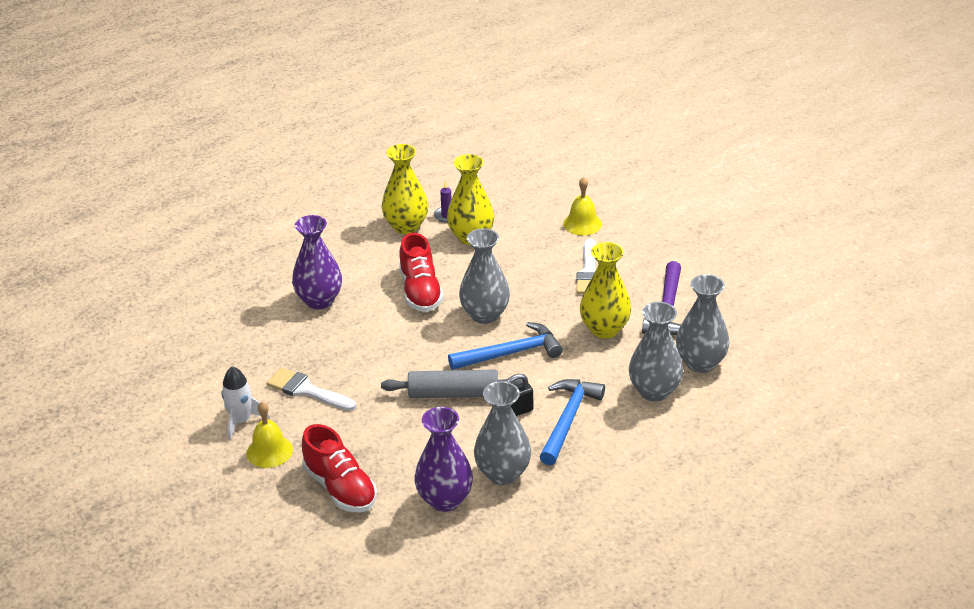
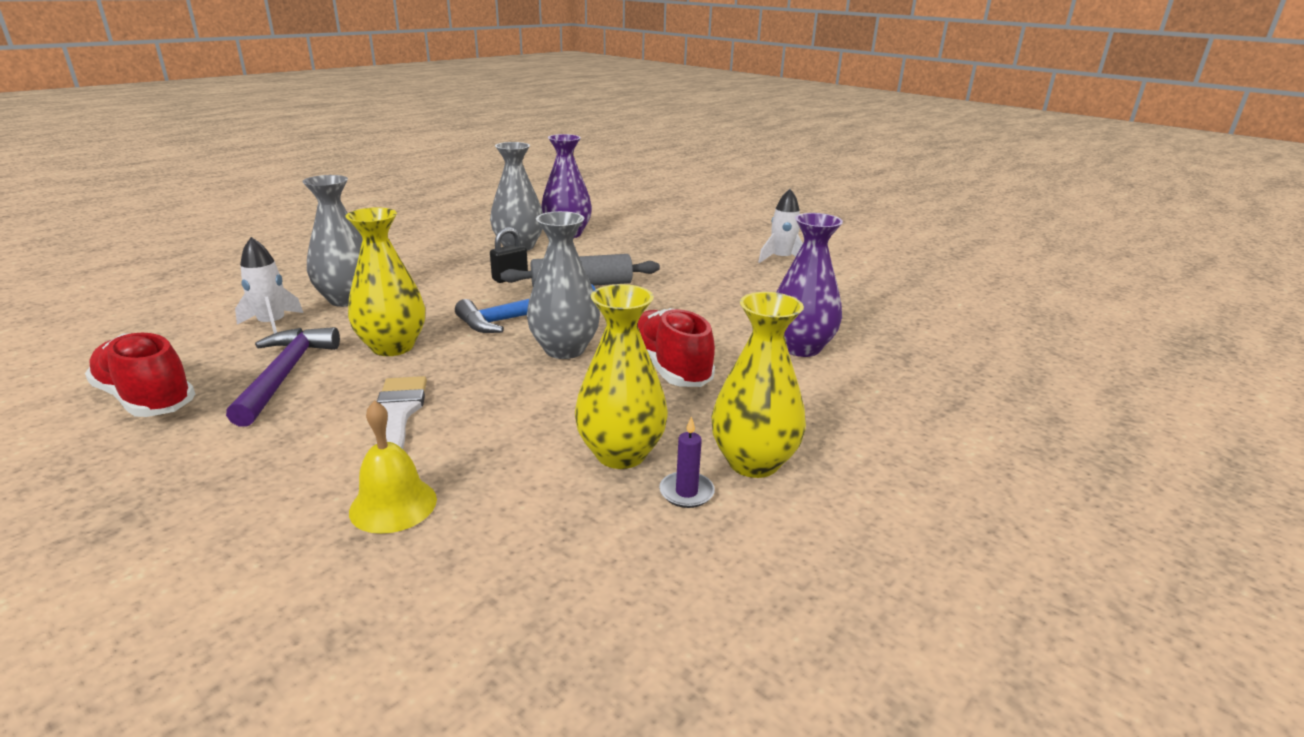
camera: 165 degrees right, 10 degrees down
(269, 451) = (737, 246): yellow bell -> none
(306, 390) = (739, 278): white brush -> none
(340, 488) = (659, 235): red shoe -> red shoe (146, 399)
(568, 420) = (453, 276): blue hammer -> none
(700, 363) = (272, 324): grey vase -> white rocket

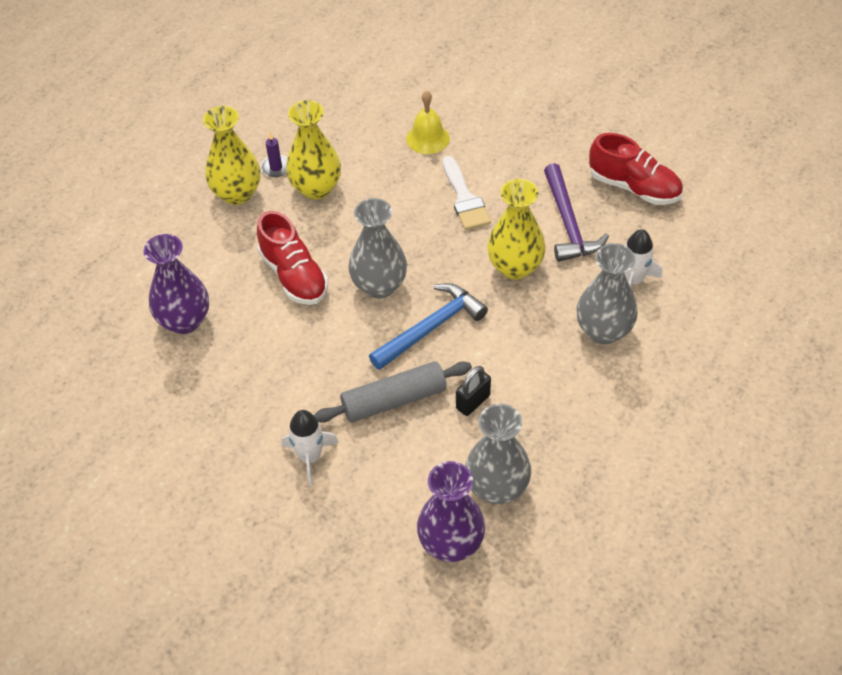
camera: 175 degrees right, 25 degrees up
(781, 259) = (171, 513): white rocket -> white rocket (310, 457)

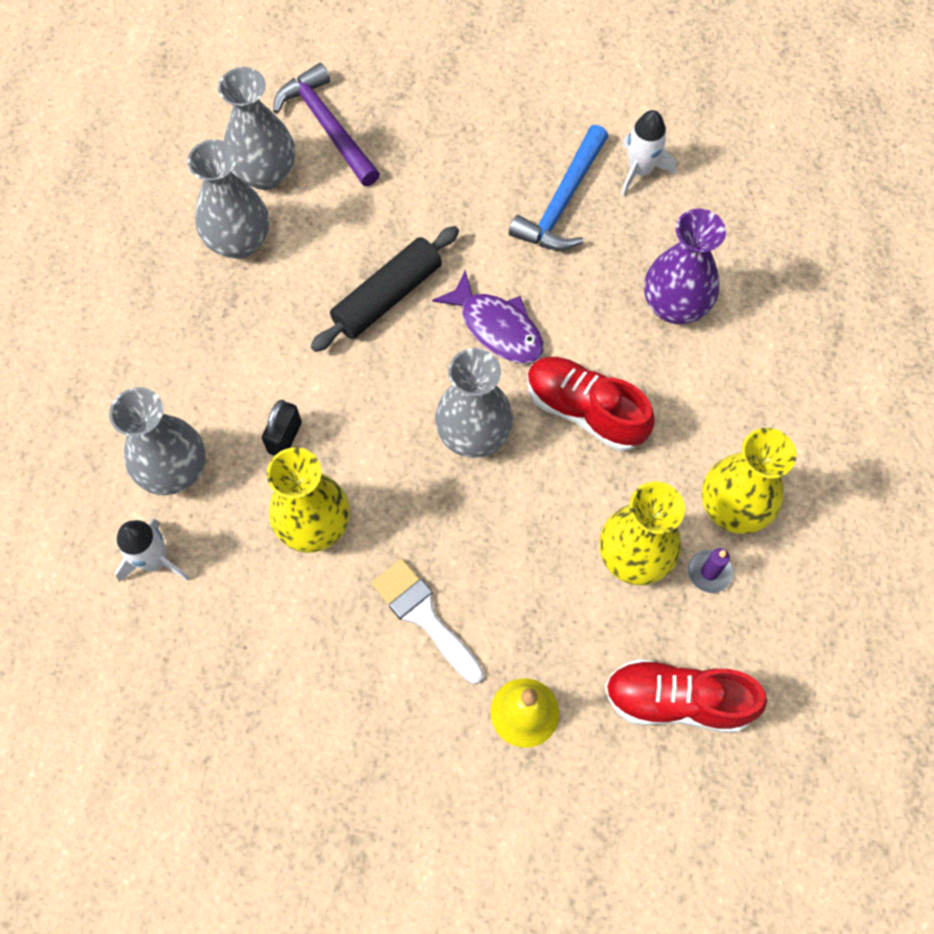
camera: 155 degrees right, 15 degrees up
(310, 457) = (445, 206): white rocket -> white rocket (640, 170)
(322, 349) = (497, 327): none -> purple fish
(394, 400) = (387, 296): grey rolling pin -> black rolling pin
(431, 328) = (384, 400): blue hammer -> blue hammer (562, 202)
(451, 543) = (265, 173): purple vase -> grey vase
(473, 402) = (299, 325): black padlock -> black padlock (285, 437)
(568, 223) = (266, 625): purple hammer -> purple hammer (327, 126)
(634, 187) = (190, 730): red shoe -> red shoe (677, 700)

